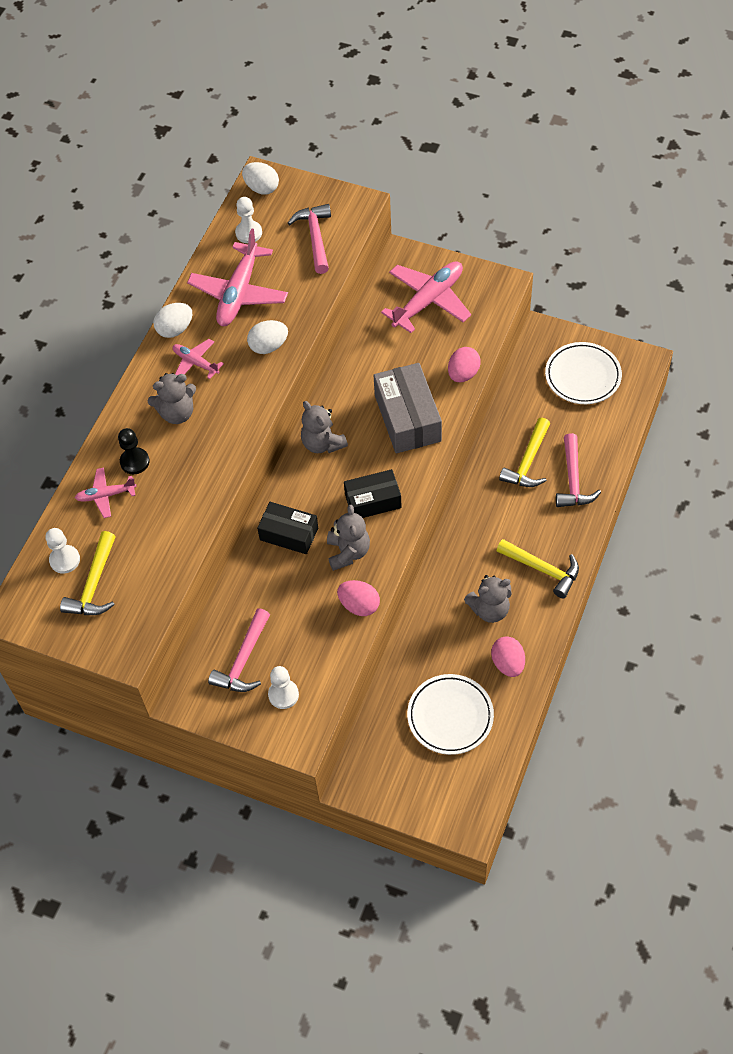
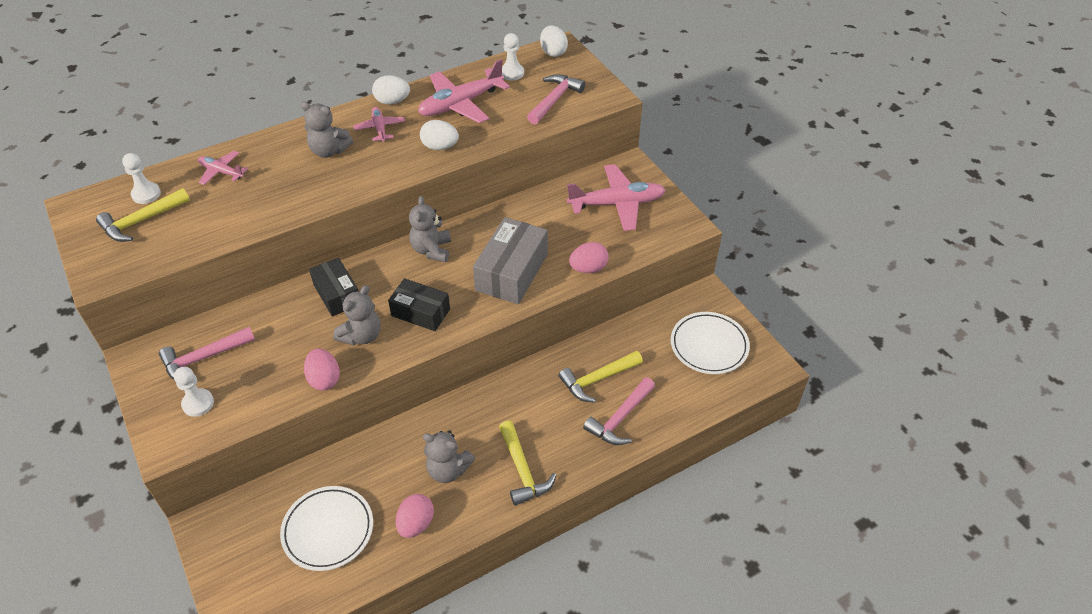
camera: 35 degrees right, 10 degrees down
(134, 462) = (265, 163): black pawn -> none

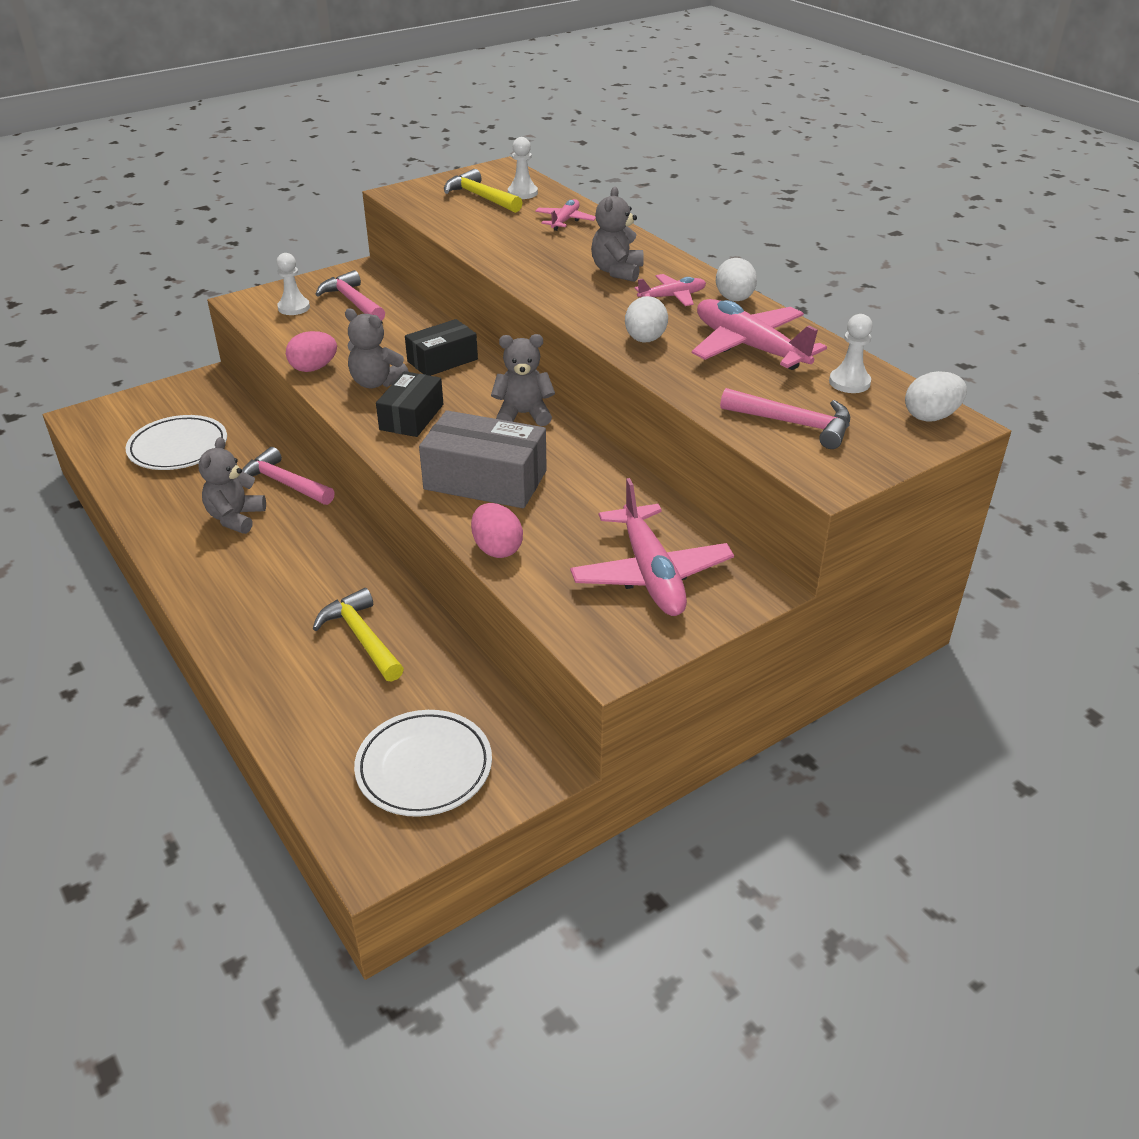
camera: 85 degrees right, 10 degrees down
(416, 524) = (168, 502): pink egg -> none
(523, 470) = (221, 576): yellow hammer -> none
(620, 418) = (288, 663): pink hammer -> pink hammer (283, 483)

